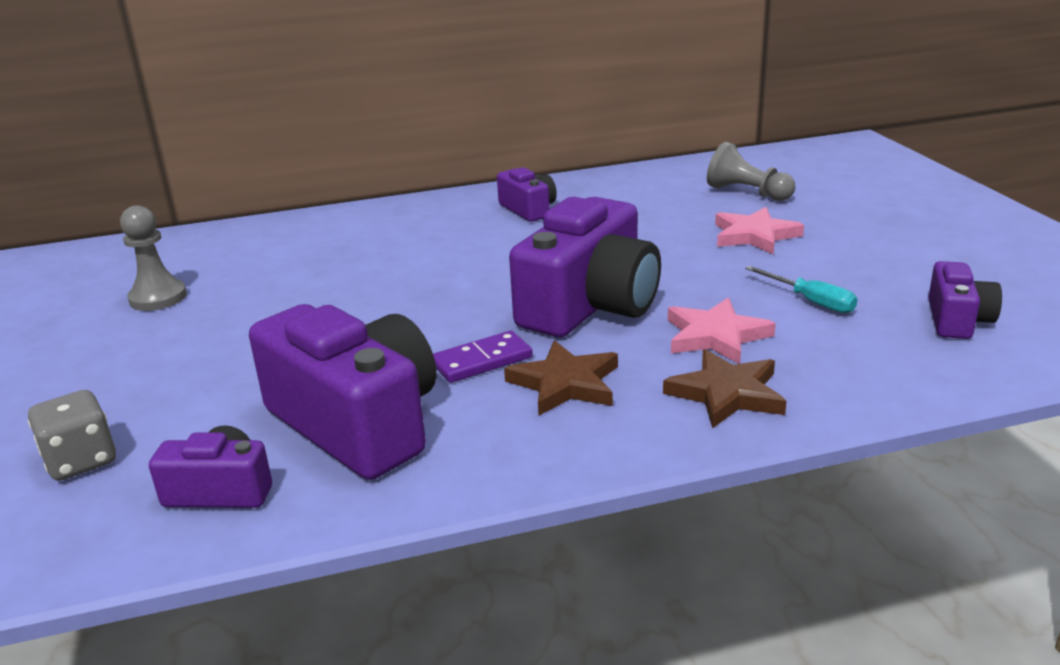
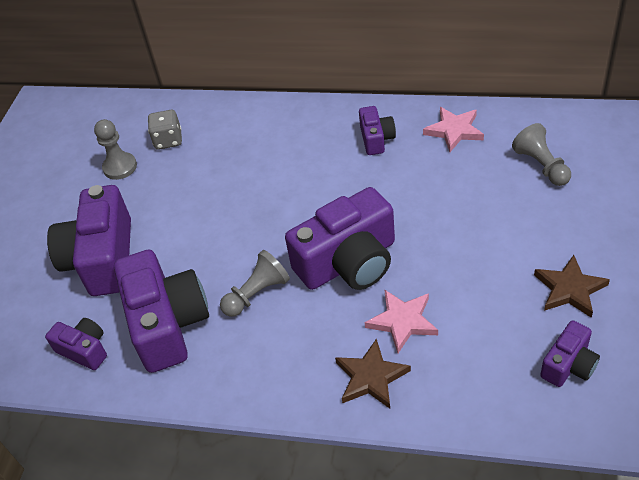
camera: 30 degrees right, 20 degrees up
(81, 461) = (34, 301): grey dice -> grey dice (168, 140)
(188, 386) = (102, 258): none -> purple camera
(482, 361) = (257, 293): purple domino -> grey pawn
(565, 383) = (289, 332): brown star -> brown star (570, 289)
(754, 235) = (506, 221): pink star -> pink star (454, 131)
(811, 301) = (488, 309): turquoise screwdriver -> none

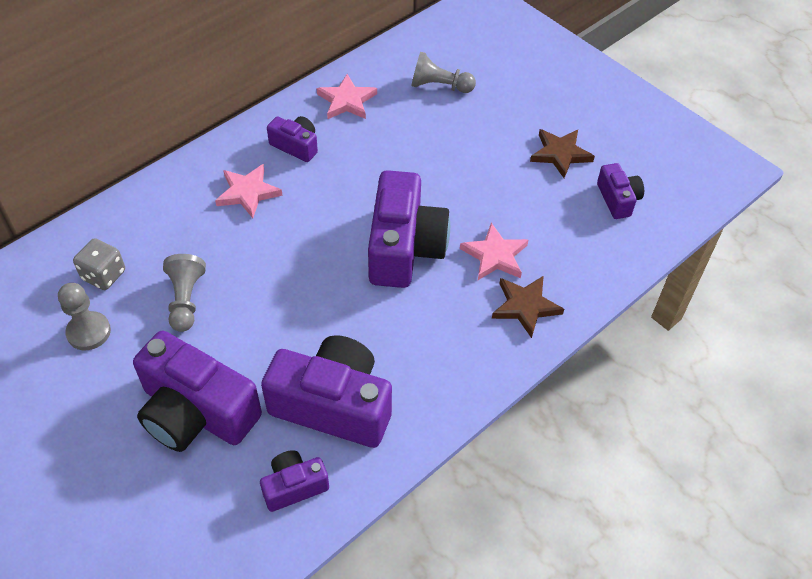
camera: 60 degrees left, 5 degrees up
(257, 293) = (370, 324): grey pawn -> grey pawn (186, 300)
(305, 149) = (248, 193): none -> pink star

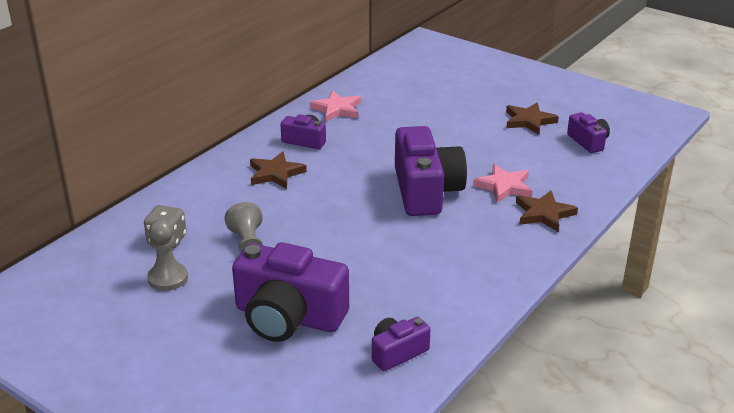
camera: 10 degrees left, 20 degrees down
(248, 193) = (275, 173): pink star -> brown star
(333, 405) = (409, 295): purple camera -> none
(439, 86) = (411, 92): grey pawn -> none

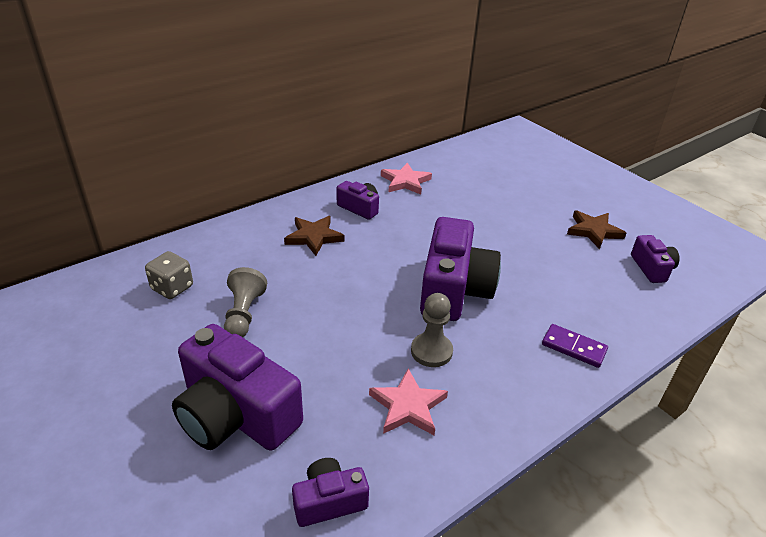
camera: 15 degrees right, 5 degrees up
(168, 278) = (146, 333): grey pawn -> grey pawn (431, 351)
(504, 186) = (540, 303): pink star -> pink star (408, 406)
(544, 214) = (573, 348): brown star -> purple domino

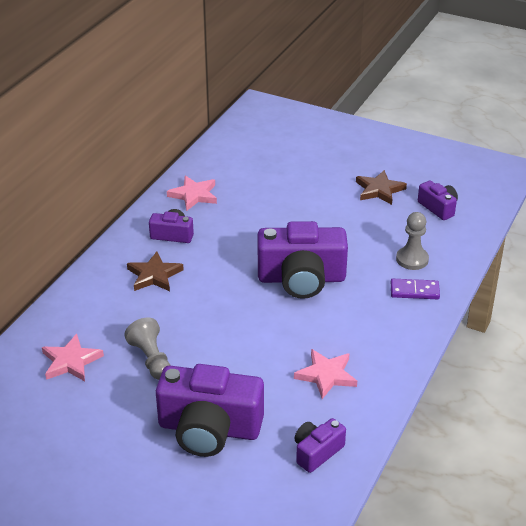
camera: 25 degrees left, 0 degrees up
(172, 288) = (71, 361): grey dice -> pink star
(431, 351) = (316, 332): grey pawn -> grey pawn (412, 259)
(454, 289) = (301, 278): purple camera -> purple camera turned 105 degrees clockwise

